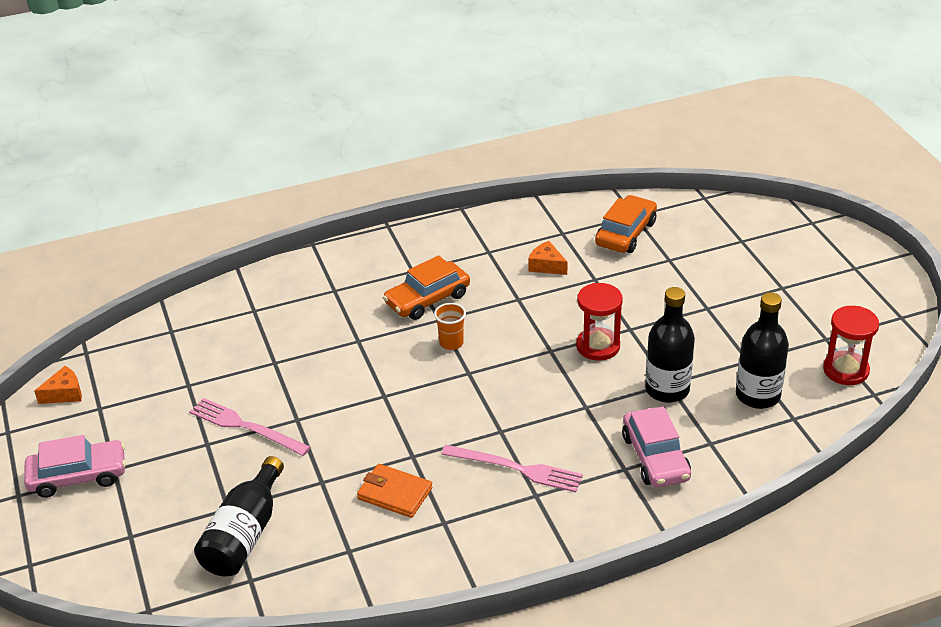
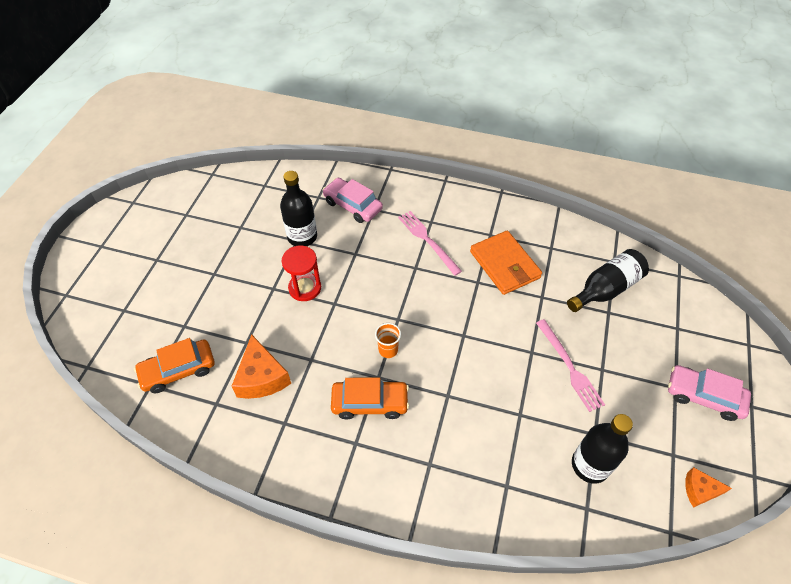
camera: 145 degrees left, 15 degrees up
(394, 493) = (504, 265): orange wallet -> orange wallet, size x1.53
(546, 265) = (262, 377): orange cheese -> orange cheese, size x1.72
(655, 457) = (353, 205): pink car -> pink car turned 75 degrees counterclockwise
(758, 395) = (263, 206): black bottle -> black bottle (590, 465)
(845, 370) = (205, 192): red hourglass -> none

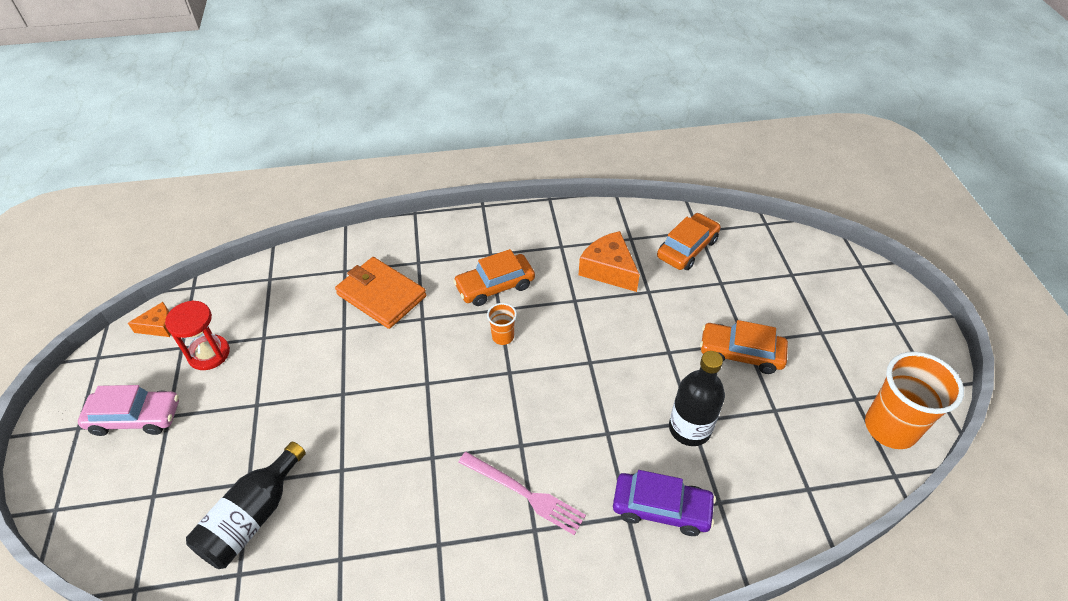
camera: 155 degrees right, 5 degrees down
(186, 194) = (890, 428): none -> orange cup
(225, 267) = (741, 353): none -> orange car
(305, 288) = (635, 366): red hourglass -> red hourglass (209, 354)
(353, 205) = (661, 508): pink car -> purple car
(504, 265) = (403, 498): orange wallet -> orange wallet (381, 295)
(570, 367) = (295, 392): pink fork -> none
(590, 465) = (268, 310): black bottle -> none

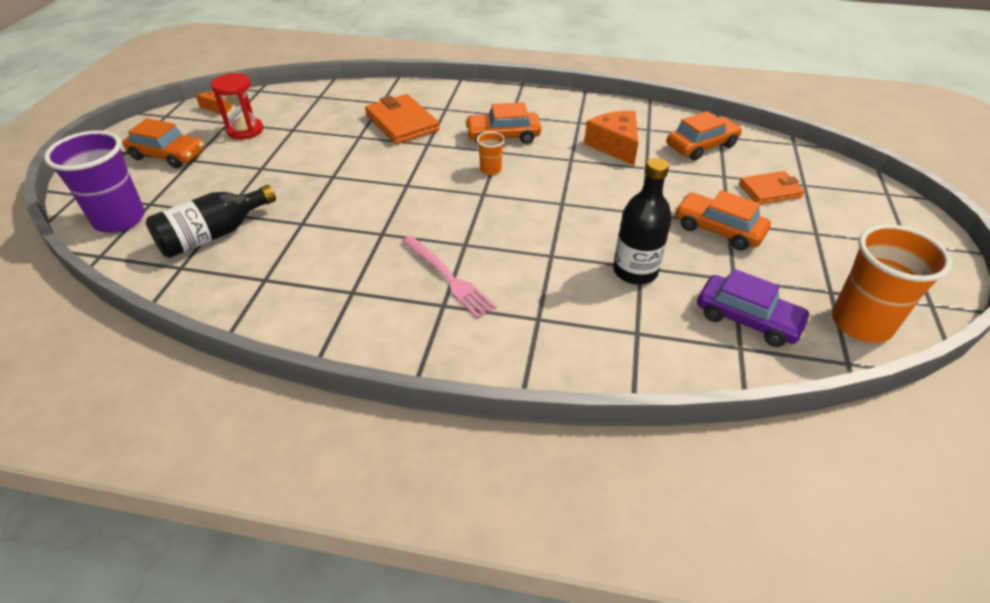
camera: 20 degrees right, 5 degrees down
(129, 530) = (119, 219): none -> purple cup
(135, 417) = (168, 155): pink car -> orange car
(661, 508) = (574, 322): purple car -> purple car (747, 319)
(766, 290) = (770, 191): none -> orange wallet

